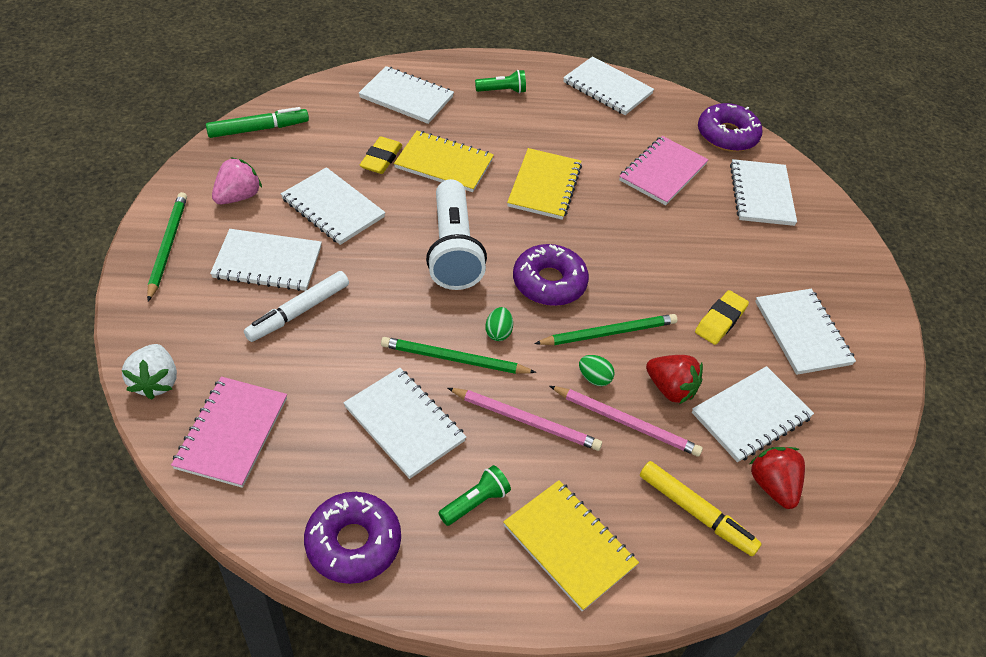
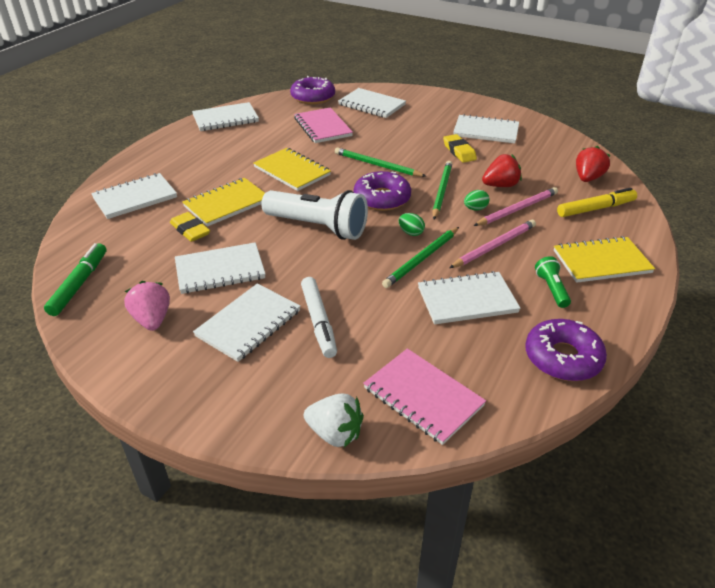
camera: 55 degrees left, 10 degrees down
(167, 246) = (171, 382): green pencil -> green pencil (377, 165)
(502, 91) = (179, 156): green flashlight -> none
(751, 416) = (535, 167): white notebook -> none
(772, 486) = (587, 178): red strawberry -> red strawberry turned 105 degrees clockwise

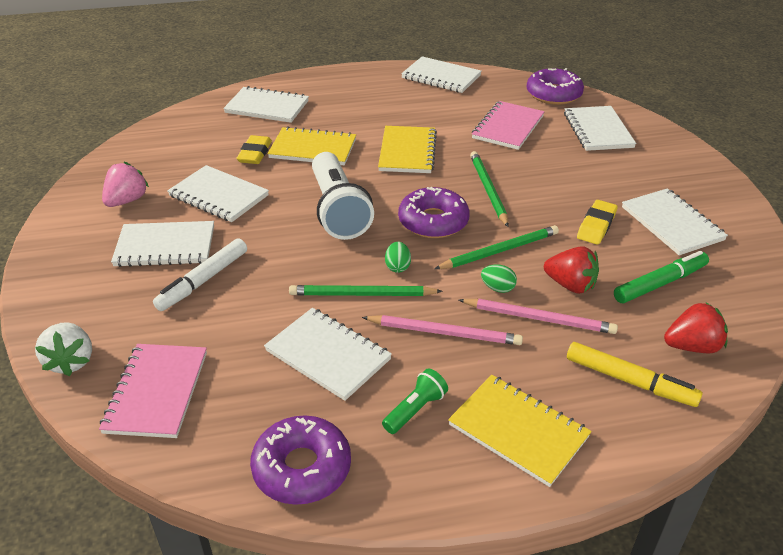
camera: 50 degrees right, 0 degrees up
(79, 284) = (136, 148): green marker -> green marker (660, 283)

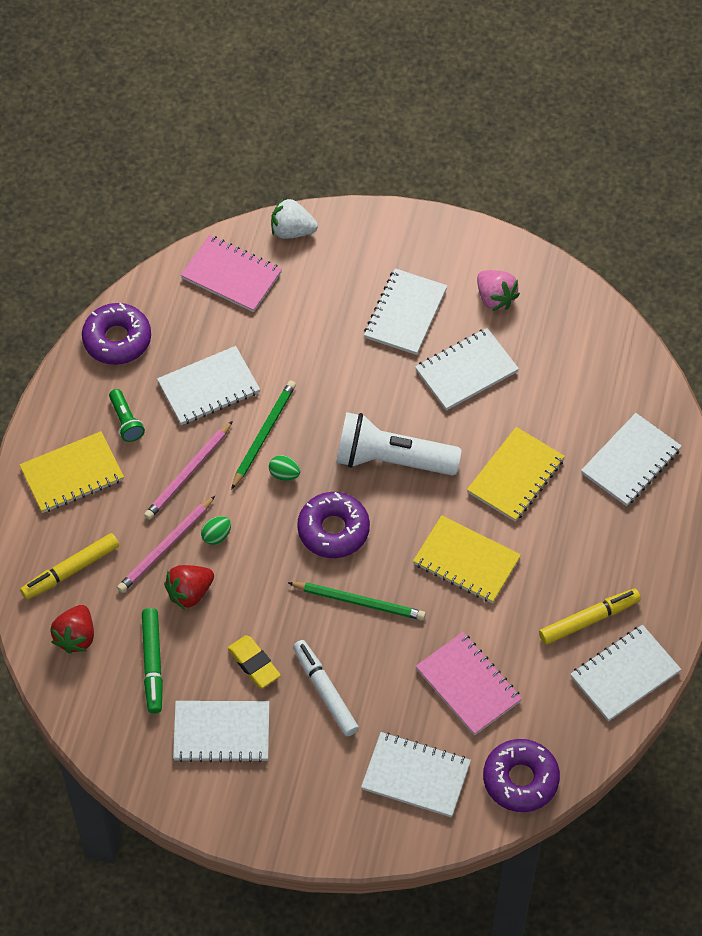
camera: 115 degrees right, 20 degrees up
(203, 280) = (342, 330): white marker -> white marker (325, 691)
(255, 153) = (531, 421): yellow eraser -> none
(412, 96) = (589, 620): none -> yellow marker
(499, 251) = (263, 562): green pencil -> none

